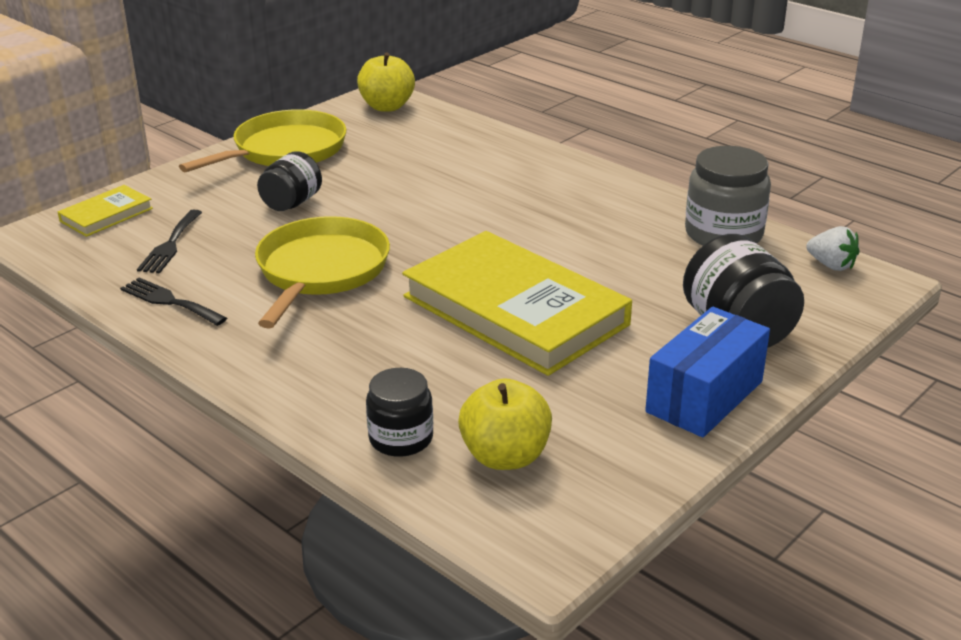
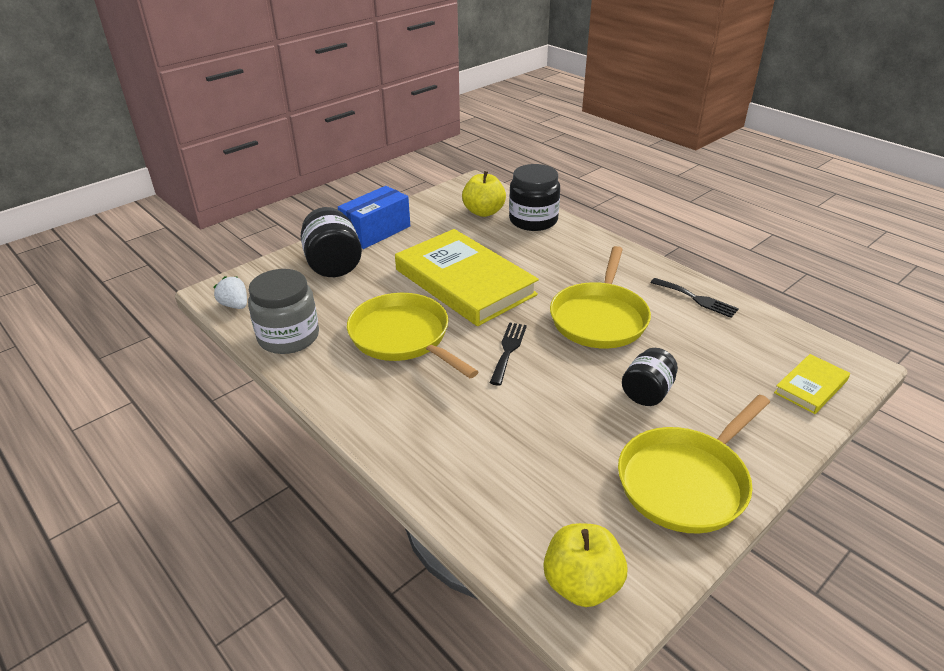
camera: 175 degrees left, 5 degrees up
(170, 245) = (729, 348): black fork -> black fork (508, 350)
(401, 438) = (533, 220): black jar -> black jar, size x1.55
(579, 240) = (403, 337): none -> yellow pan

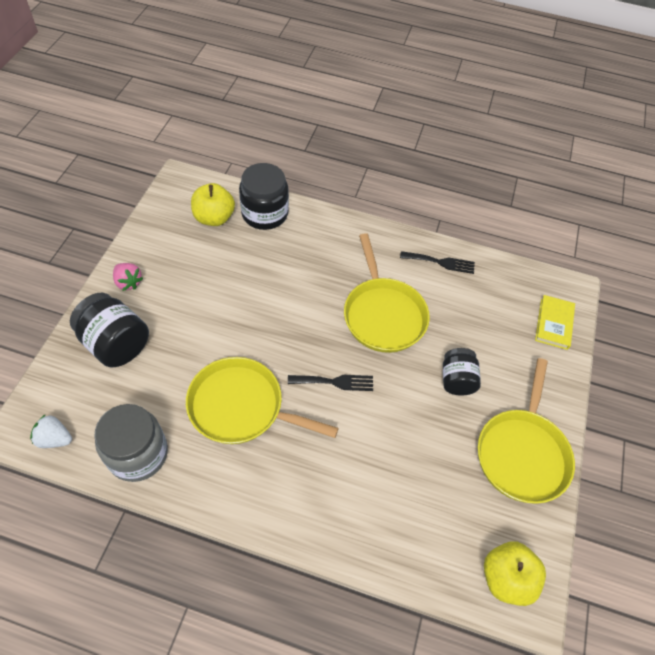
camera: 35 degrees left, 20 degrees up
(376, 231) = (128, 282): blue box -> pink strawberry
(464, 282) = (252, 317): yellow book -> none
(508, 350) = (335, 382): black fork -> black fork turned 105 degrees clockwise

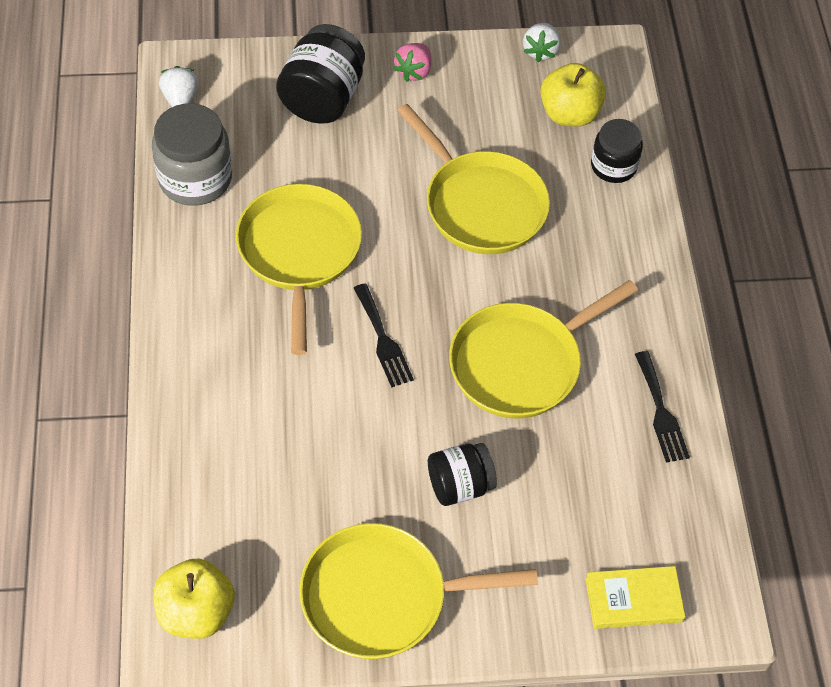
camera: 70 degrees right, 0 degrees up
(157, 212) = (540, 51): none -> white strawberry
(257, 288) = (481, 205): none -> yellow pan
(265, 213) = (613, 166): black jar -> black jar, size x0.64

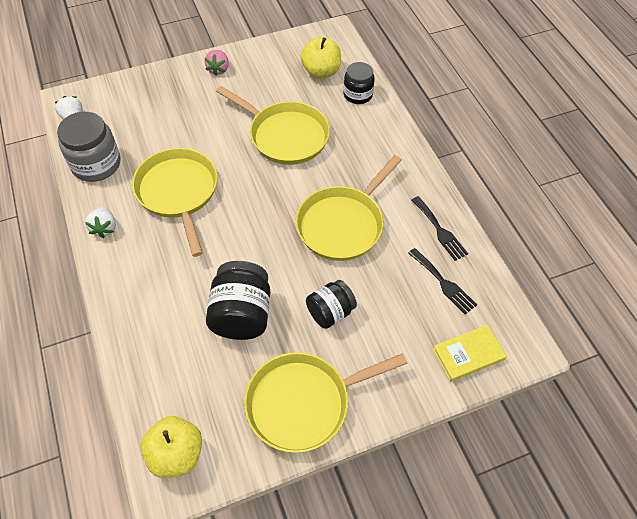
camera: 15 degrees left, 0 degrees up
(322, 98) = (166, 97): black jar -> black jar (242, 314)
(383, 340) = (250, 233): black fork -> black fork (443, 283)
(540, 51) = (291, 41): white strawberry -> white strawberry (104, 228)

